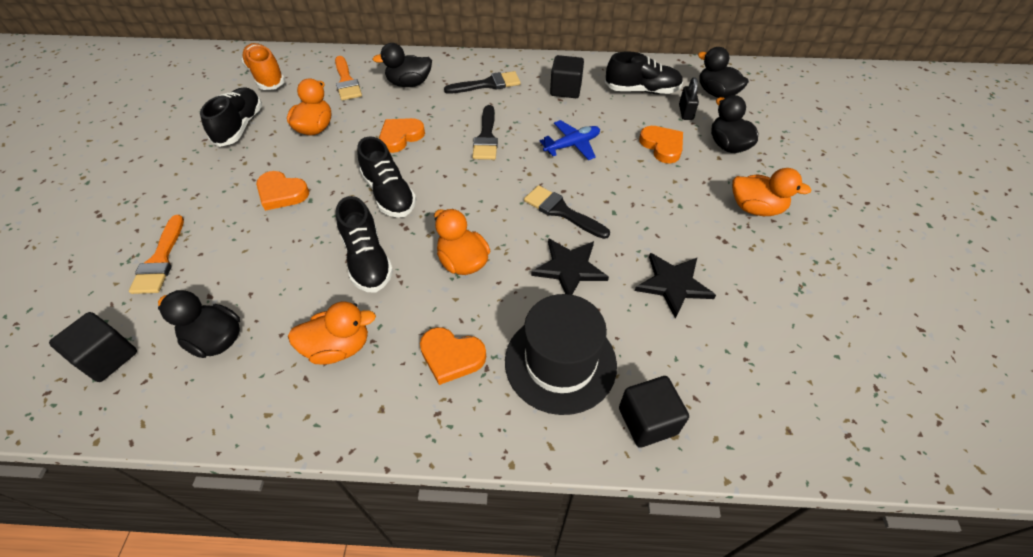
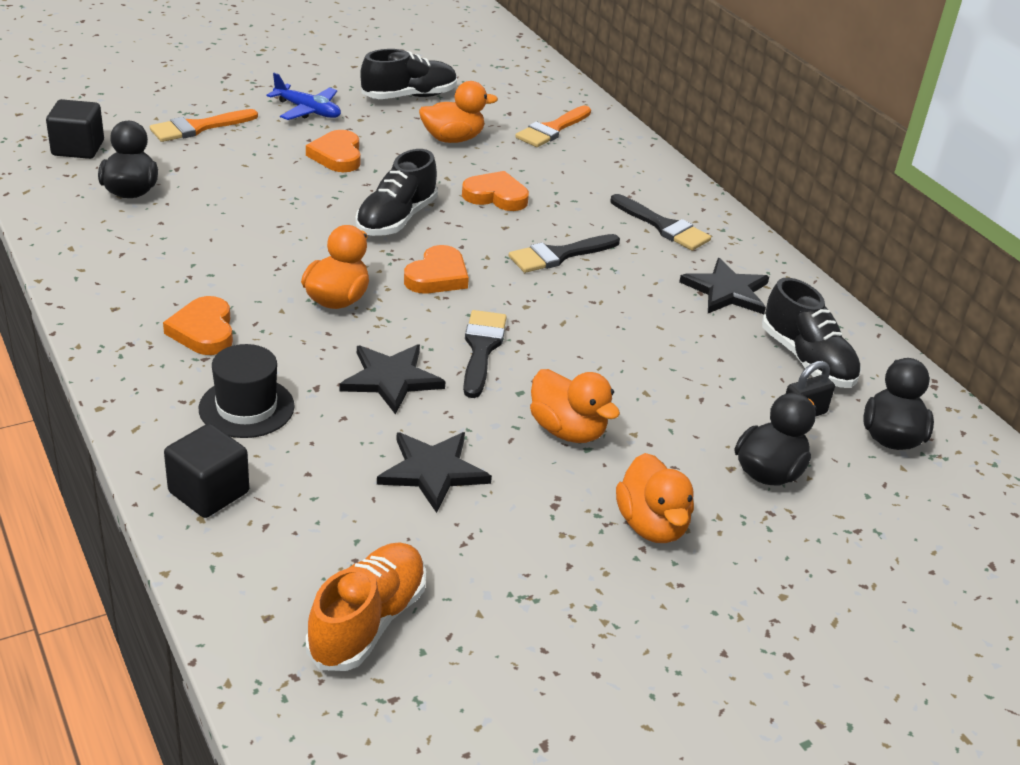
camera: 55 degrees right, 15 degrees down
(266, 77) = (503, 80): orange shoe -> orange shoe (368, 622)
(338, 347) = (168, 259): orange duck -> orange duck (567, 430)
(367, 260) = (290, 238): black shoe -> none
(409, 83) = (597, 170): black duck -> none
(560, 362) = (246, 407): black hat -> black hat, size x0.66
(565, 89) = (727, 291): black cube -> black star
(572, 145) = (615, 326): blue plane -> blue plane (308, 111)
(662, 146) = (697, 406): orange heart -> orange heart (437, 276)

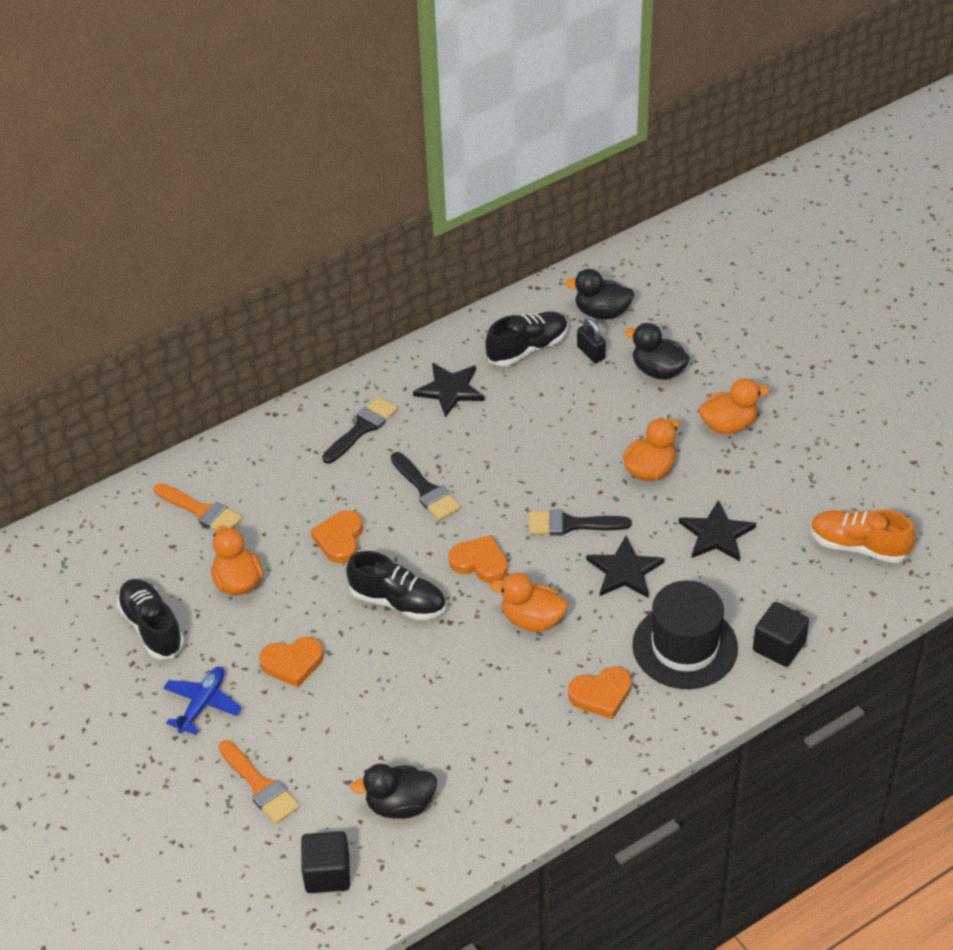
camera: 90 degrees left, 10 degrees up
(246, 407) = (685, 646): black hat -> black hat, size x1.51

